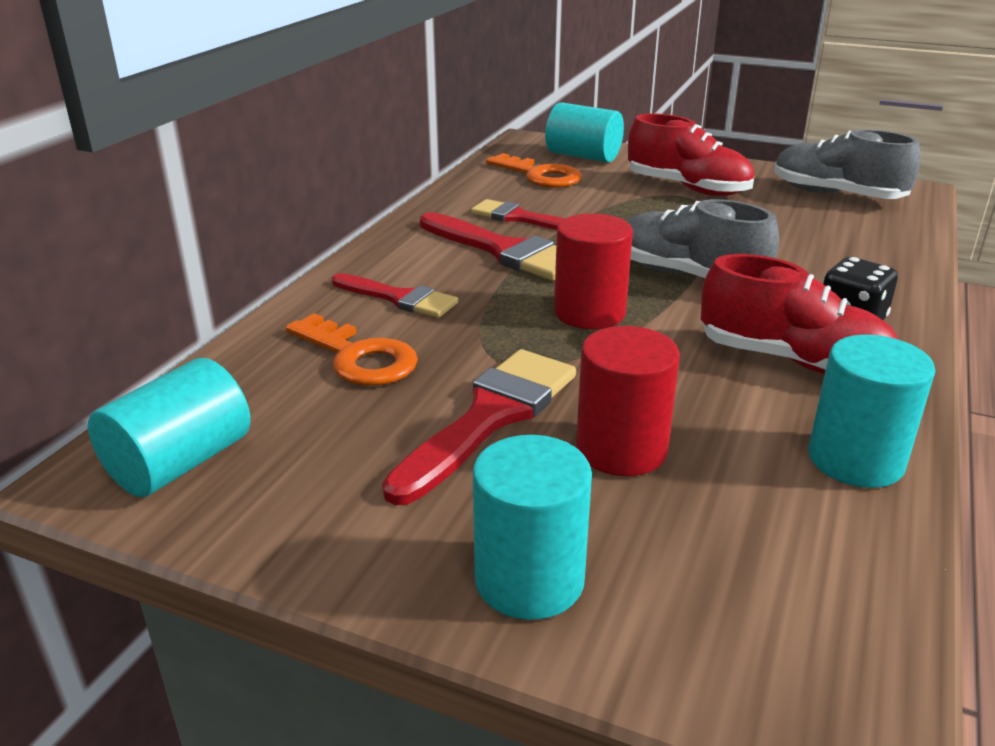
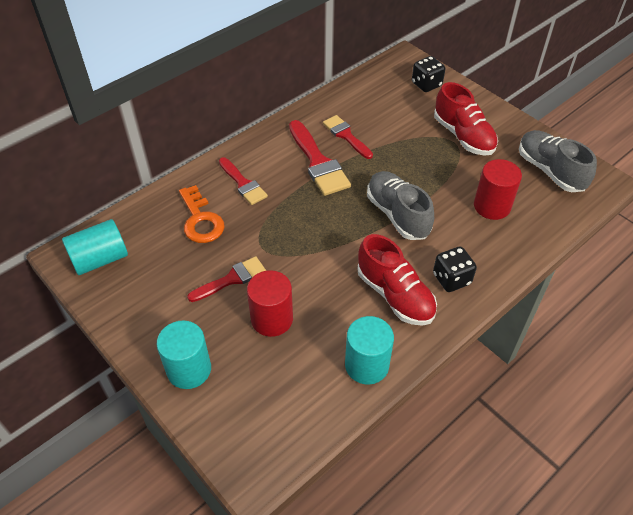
camera: 25 degrees right, 20 degrees up
(490, 417) = (231, 279): red brush -> red brush, size x0.65
(540, 175) = (386, 97): orange key -> none
(583, 156) = (426, 84): turquoise cylinder -> black dice
(589, 313) = (325, 226): red cylinder -> red cylinder (492, 206)

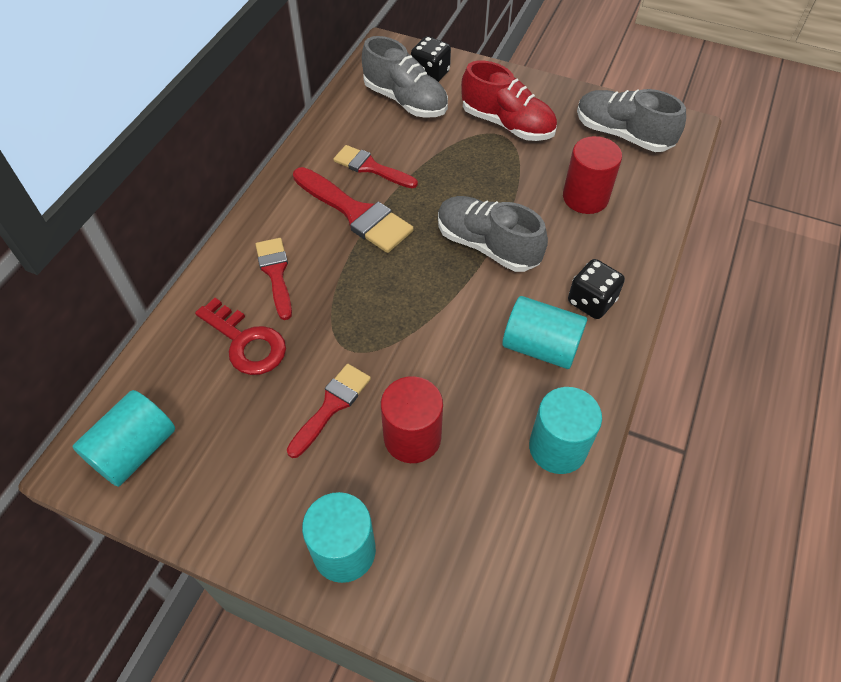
camera: 25 degrees left, 5 degrees up
(201, 220) = (246, 342): orange key -> red key
(243, 184) = (276, 273): red brush -> red brush turned 135 degrees counterclockwise
(395, 295) = (540, 347): red shoe -> turquoise cylinder
(397, 98) = (405, 101): none -> grey shoe

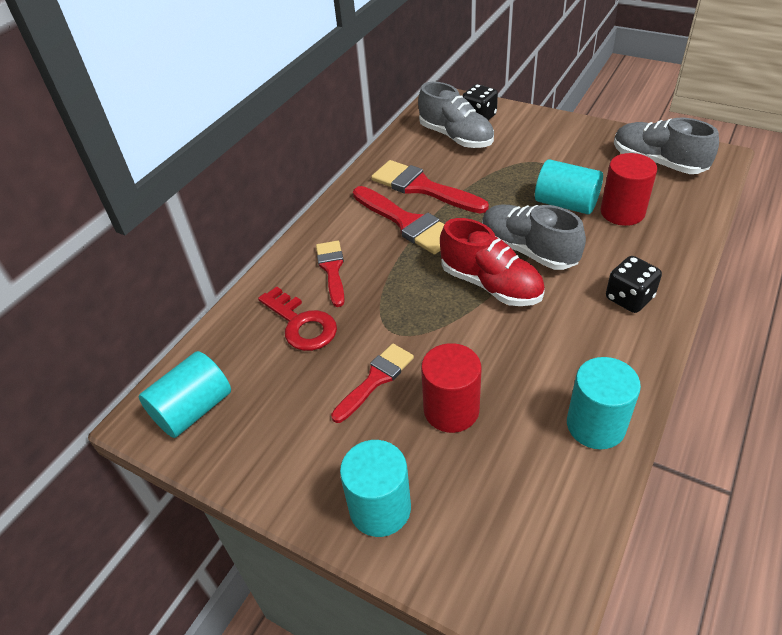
camera: 10 degrees right, 10 degrees down
(371, 167) = (422, 188): red brush -> red brush, size x1.55
(507, 124) = (548, 154): red shoe -> red shoe (491, 285)
(540, 347) = (578, 335): turquoise cylinder -> turquoise cylinder (566, 204)

